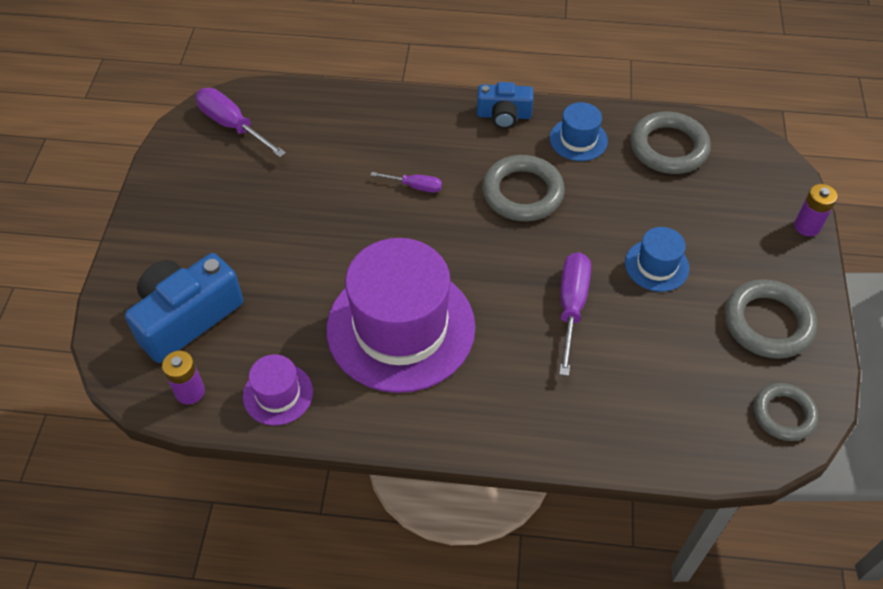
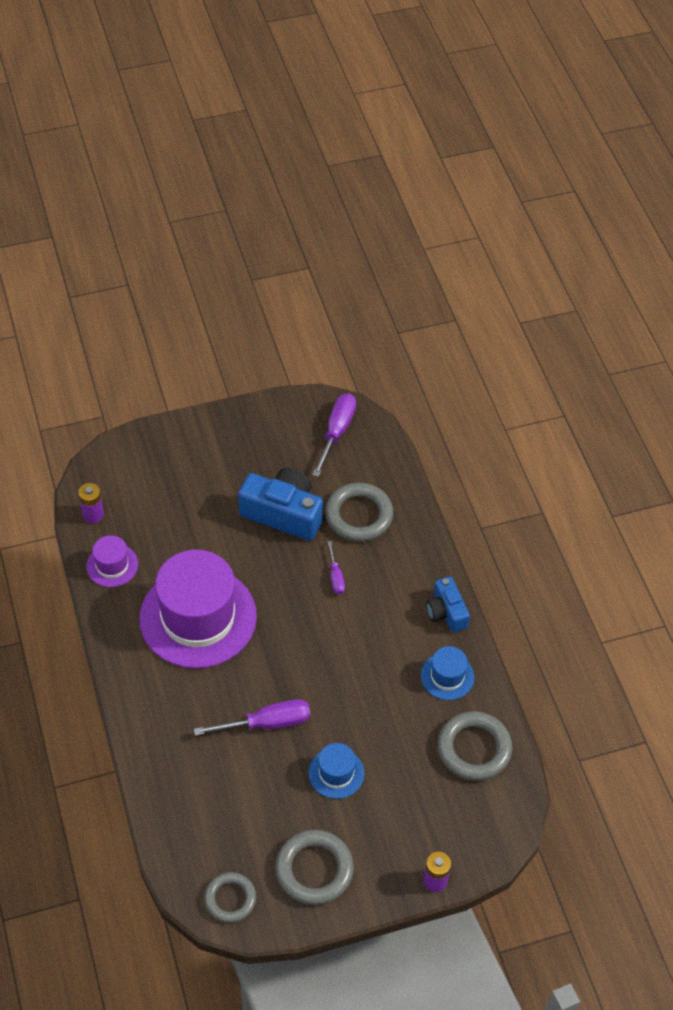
camera: 65 degrees right, 0 degrees up
(186, 317) = (150, 485): blue camera -> blue camera (283, 513)
(522, 193) = (366, 653): grey ring -> grey ring (359, 515)

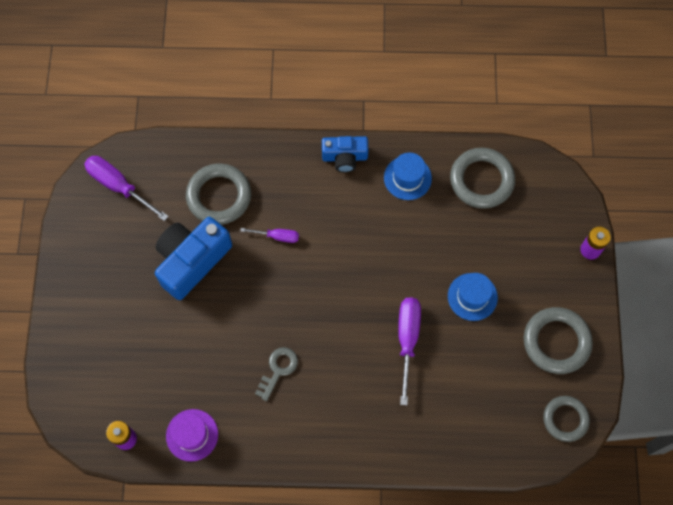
camera: 70 degrees left, 15 degrees up
(198, 617) = (278, 370): purple hat -> grey key

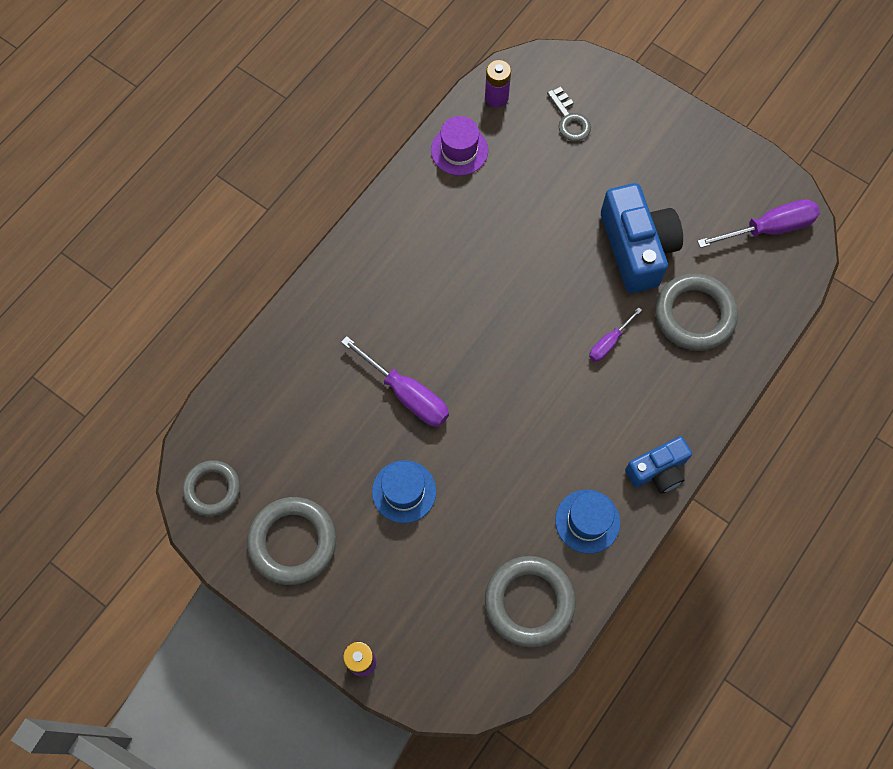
camera: 125 degrees right, 0 degrees up
(278, 370) = (466, 257): grey key -> grey key (569, 119)
(345, 157) = (657, 470): blue camera -> blue camera turned 150 degrees counterclockwise

